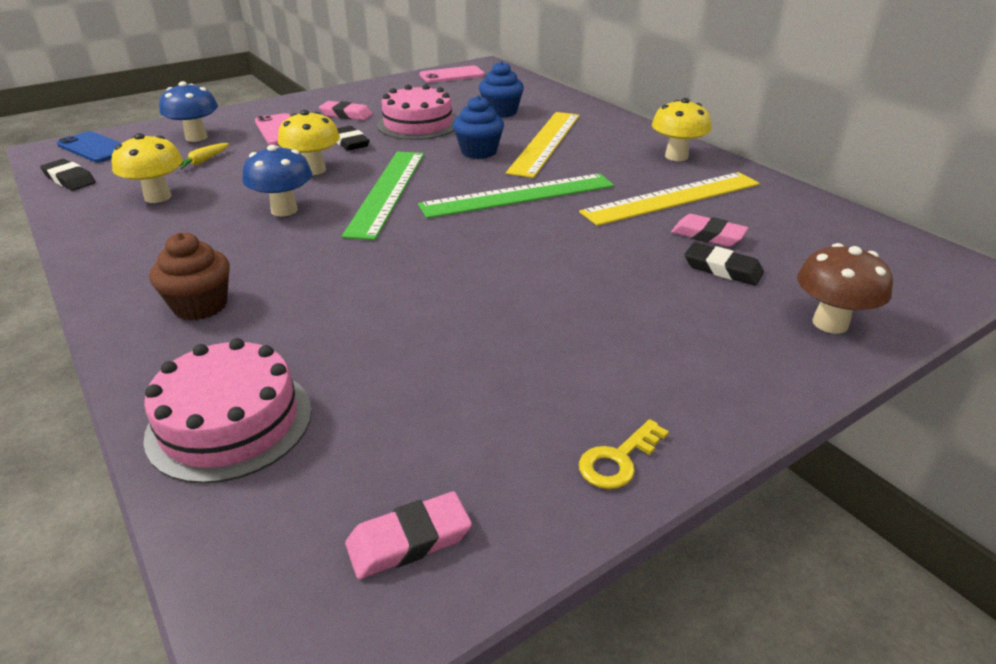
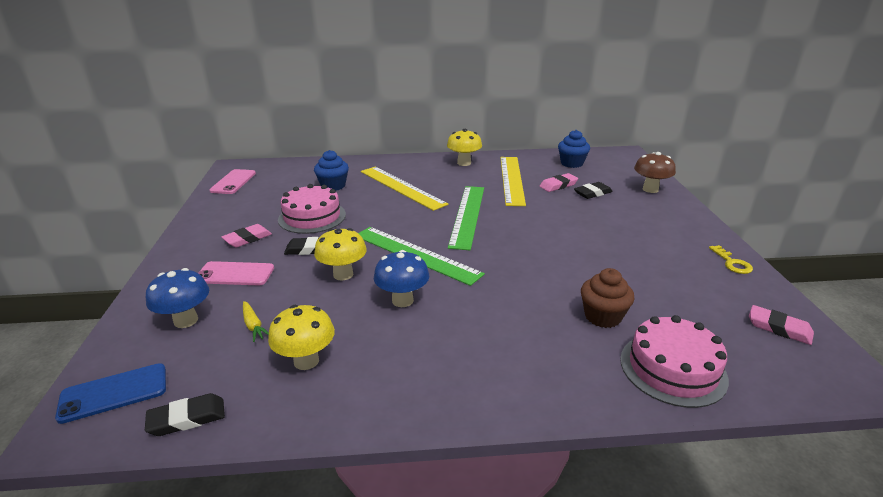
camera: 60 degrees left, 5 degrees down
(200, 306) = (525, 362): brown cupcake -> brown cupcake (602, 316)
(409, 540) = (779, 328): pink eraser -> pink eraser turned 60 degrees counterclockwise
(479, 152) = (389, 209): blue cupcake -> blue cupcake (571, 163)

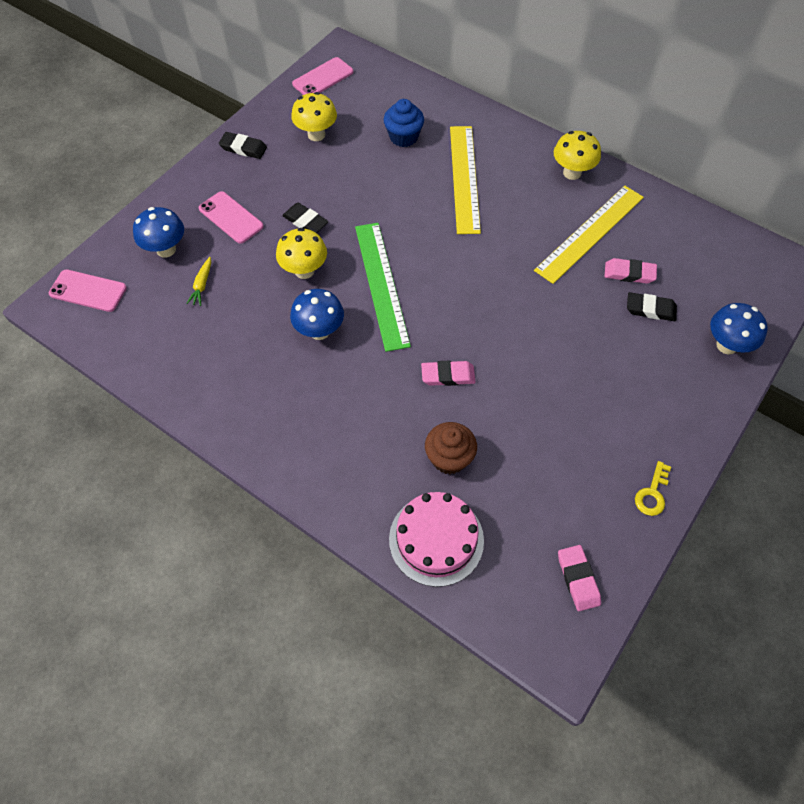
camera: 40 degrees right, 30 degrees up
(114, 393) = (88, 291): blue phone -> pink phone
(187, 418) = (110, 342): black eraser -> black eraser (243, 148)
(247, 239) = (272, 176): pink eraser -> pink eraser (448, 375)
(306, 361) = (207, 344): yellow mushroom -> yellow mushroom (316, 135)
(312, 217) = (344, 176): pink cake -> none
(467, 215) = (481, 261): green ruler -> none
(571, 163) = (696, 246): blue cupcake -> none
(650, 189) = (726, 345): brown mushroom -> blue mushroom

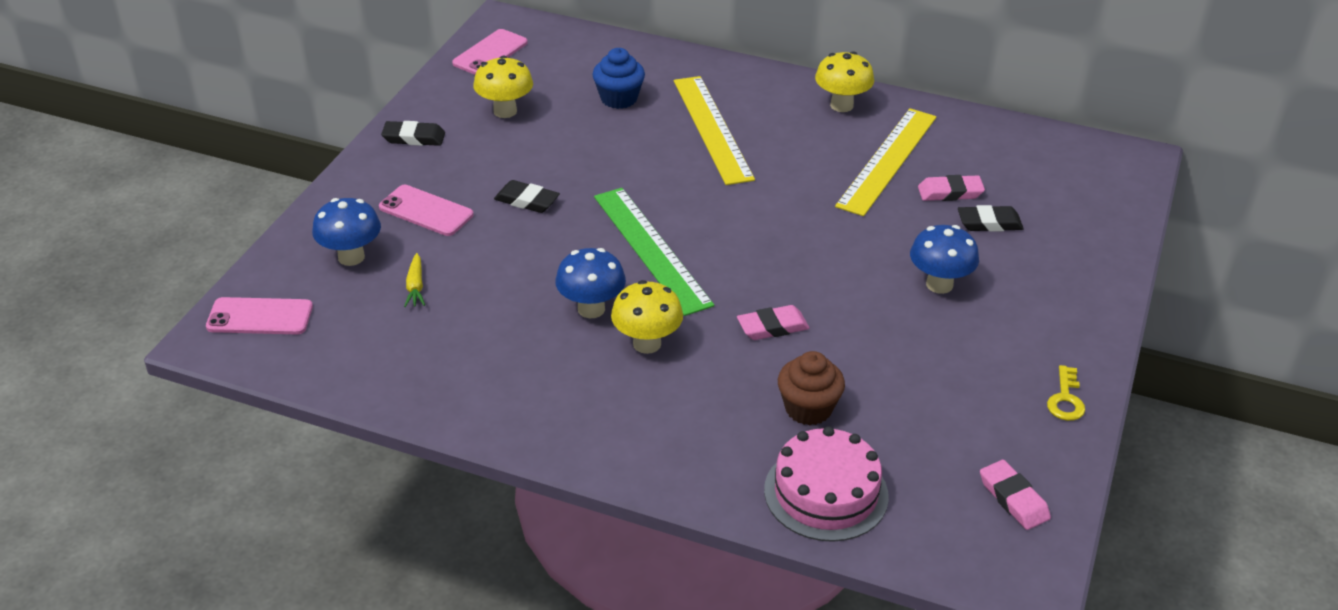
camera: 15 degrees left, 20 degrees down
(304, 271) = (546, 251): yellow mushroom -> yellow mushroom (647, 343)
(726, 345) = (1091, 243): blue mushroom -> blue mushroom (939, 284)

